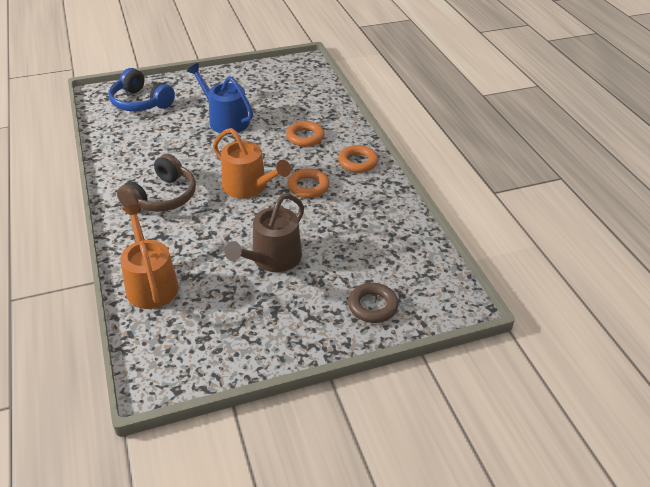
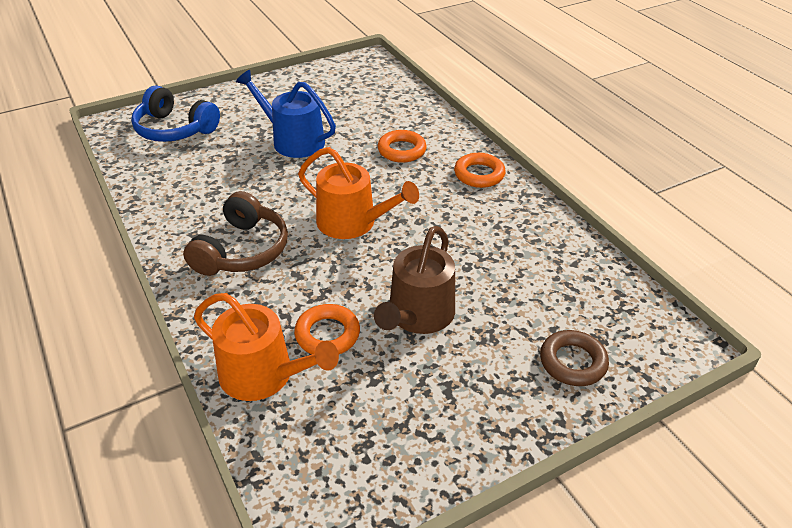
camera: 10 degrees left, 0 degrees up
(150, 284) = (263, 375): orange watering can -> orange watering can turned 150 degrees clockwise
(308, 187) = (429, 213): orange ring -> orange ring (327, 334)

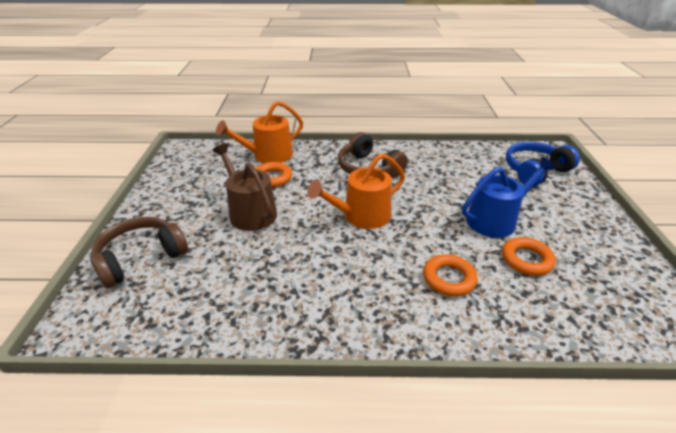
camera: 120 degrees right, 5 degrees down
(479, 174) = (375, 317): orange ring -> orange ring (526, 260)
(572, 362) = (141, 258): brown ring -> brown headphones

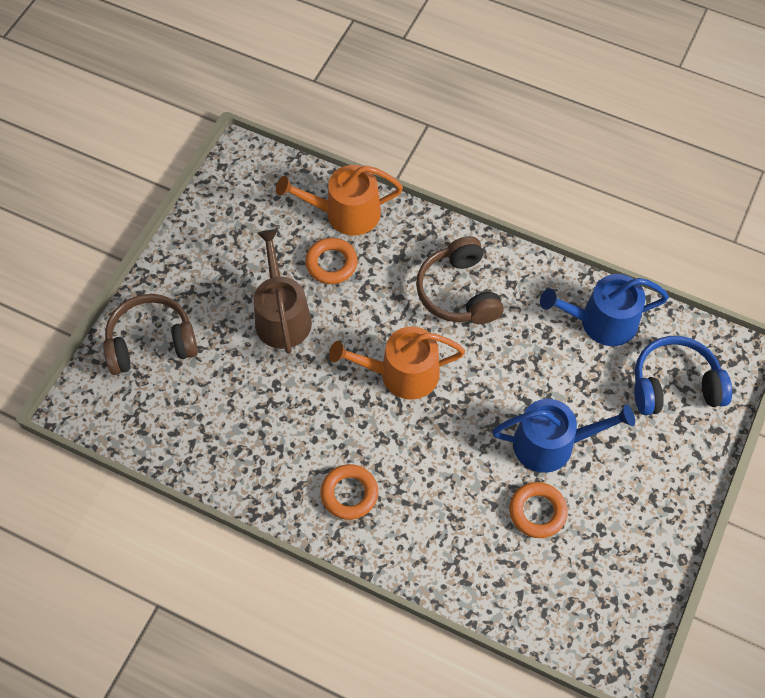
camera: 25 degrees right, 25 degrees up
(449, 278) = (437, 499): orange ring -> orange ring (349, 494)
(465, 158) = (601, 322): none -> blue watering can

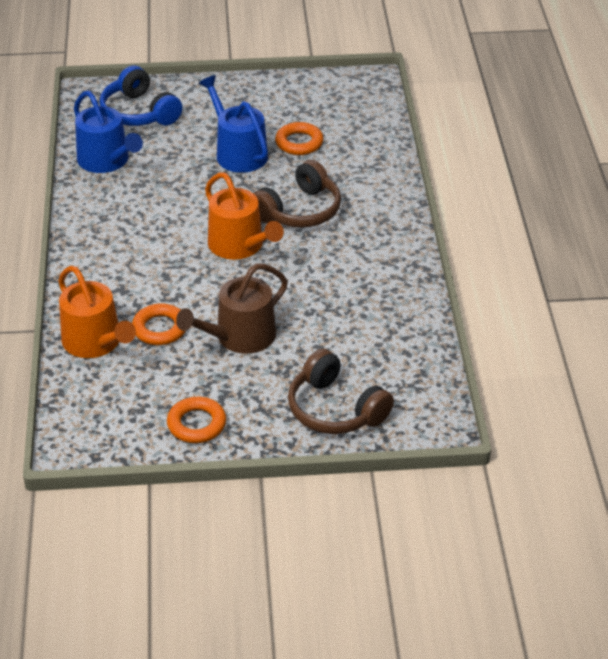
camera: 120 degrees left, 20 degrees down
(349, 494) = (368, 234): orange ring -> orange ring (196, 424)
(458, 292) = (134, 243): brown headphones -> brown headphones (299, 211)

